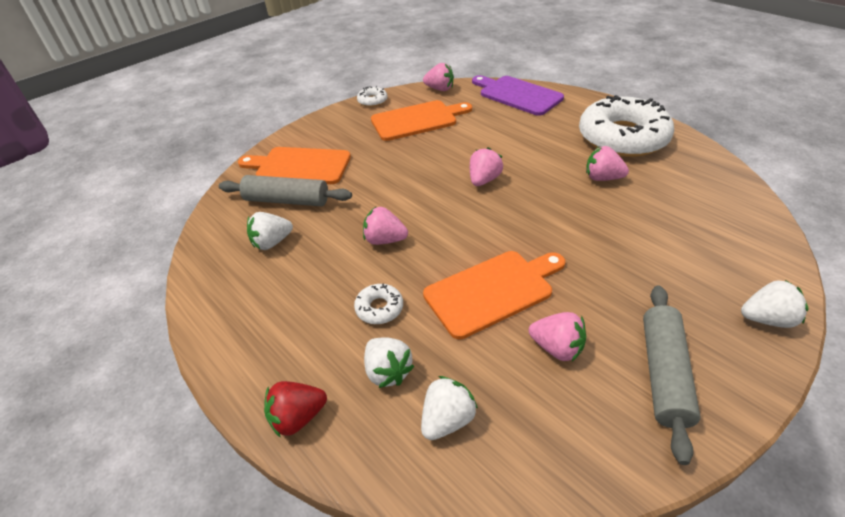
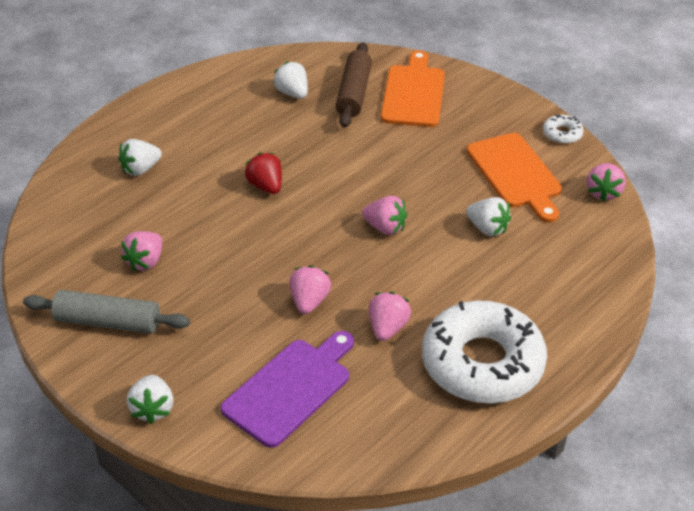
camera: 85 degrees right, 0 degrees up
(287, 200) = (353, 93): grey rolling pin -> brown rolling pin
(298, 417) = (111, 131): red strawberry -> red strawberry (266, 186)
(379, 308) = (204, 161): white donut -> none
(385, 240) = (290, 159): pink strawberry -> pink strawberry (309, 301)
(447, 419) = (94, 199): white strawberry -> white strawberry (487, 228)
(492, 291) = (215, 227): orange cutting board -> none
(517, 95) = (595, 268): purple cutting board -> purple cutting board (290, 388)

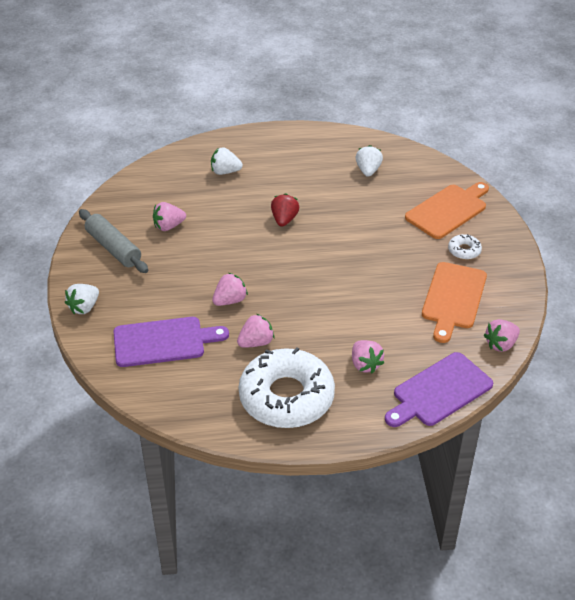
camera: 40 degrees right, 0 degrees up
(353, 93) = (407, 190): brown rolling pin -> none
(385, 228) = (326, 284): pink strawberry -> pink strawberry (365, 364)
(487, 228) = (390, 321): white strawberry -> none
(562, 134) = (521, 290): white donut -> white donut (464, 250)
(606, 267) = (439, 391): none -> purple cutting board

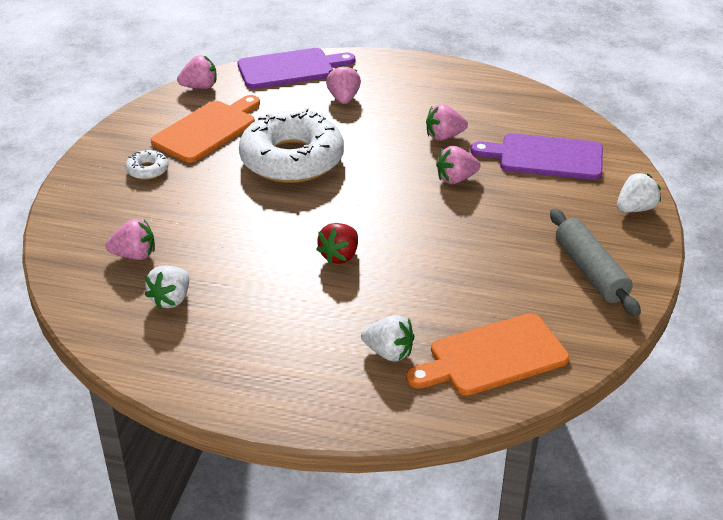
camera: 160 degrees left, 5 degrees down
(168, 226) = (505, 284): pink strawberry -> pink strawberry (134, 255)
(286, 397) = (435, 92): white donut -> white donut (292, 159)
(448, 210) = (117, 218): orange cutting board -> orange cutting board (492, 357)

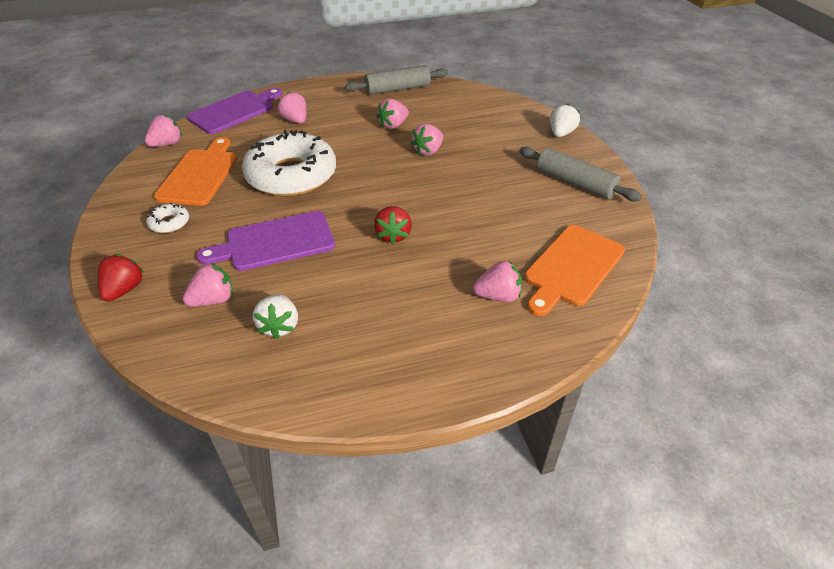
camera: 30 degrees left, 5 degrees up
(71, 219) = (124, 290): none -> red strawberry
(389, 353) = (498, 296): white strawberry -> pink strawberry
(488, 93) = (397, 89): none -> grey rolling pin
(545, 157) = (474, 119): purple cutting board -> purple cutting board (275, 242)

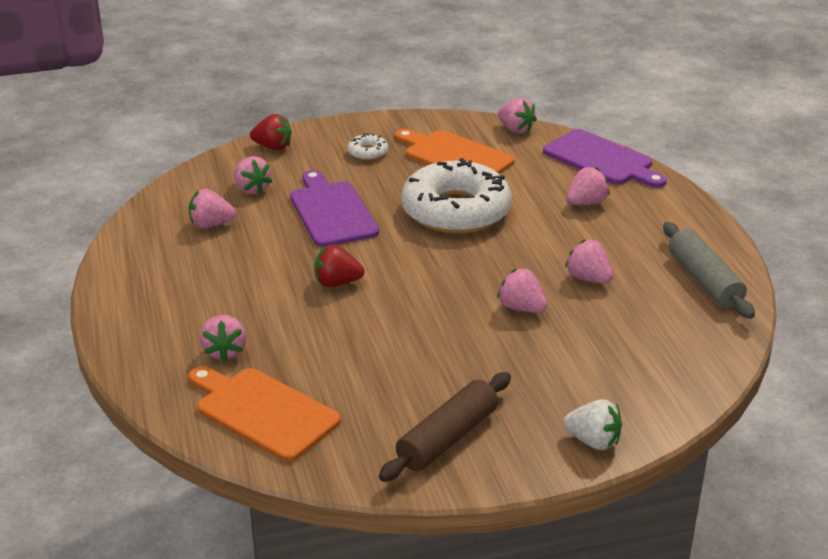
camera: 90 degrees right, 10 degrees down
(200, 174) = (455, 156): orange cutting board -> orange cutting board turned 150 degrees counterclockwise
(279, 326) = (211, 225): white strawberry -> pink strawberry
(575, 183) = (447, 438): grey rolling pin -> brown rolling pin

